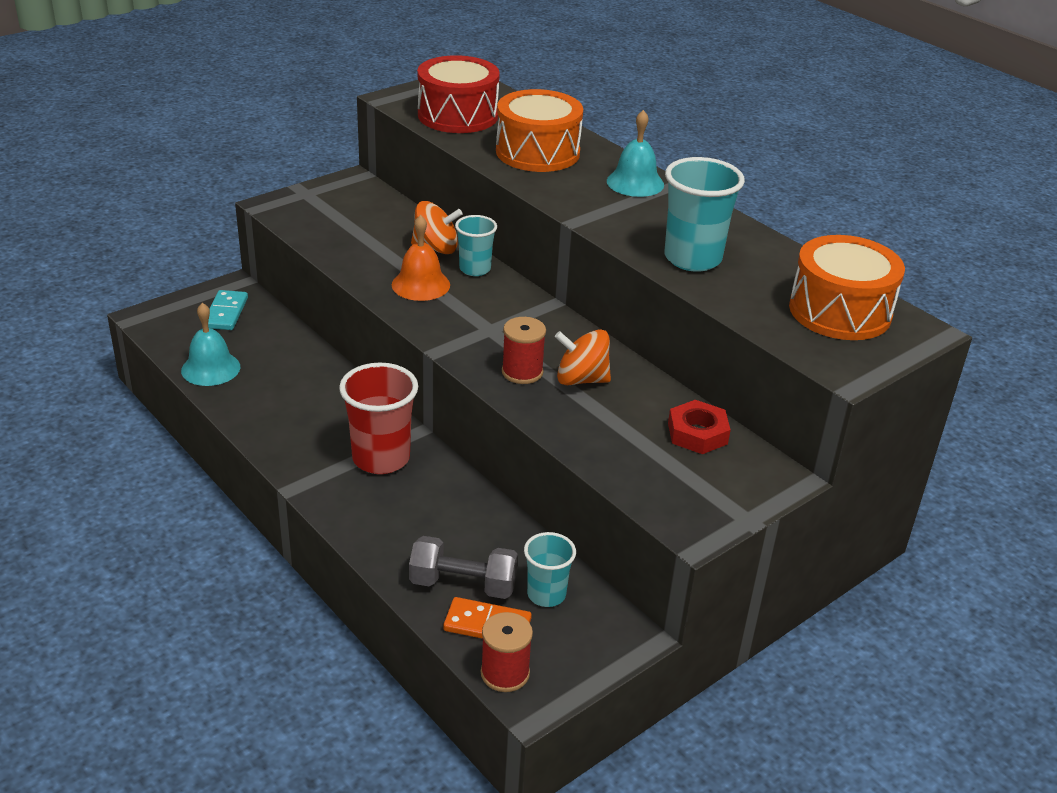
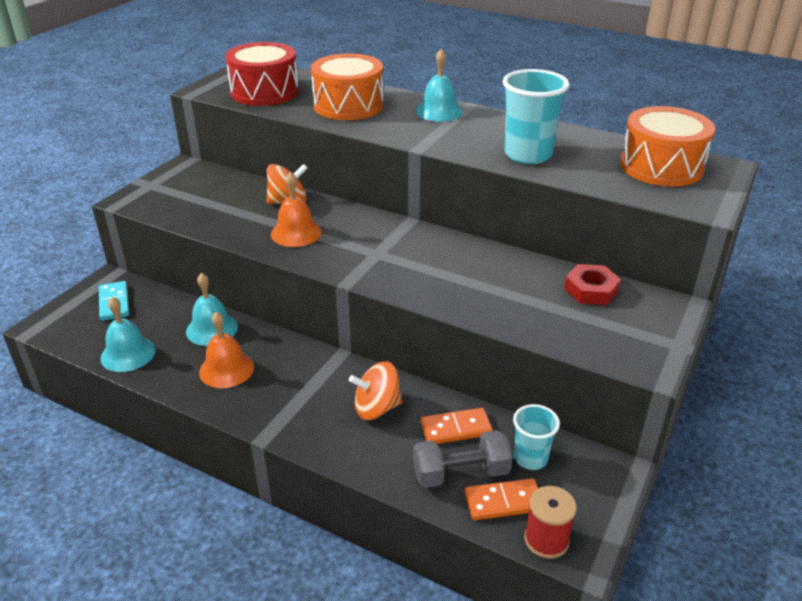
camera: 20 degrees left, 0 degrees up
(296, 412) = (226, 369): none -> orange bell
(305, 367) = (212, 329): none -> turquoise bell
(381, 458) = (323, 387): red cup -> none
(475, 269) = (330, 210): turquoise cup -> none
(488, 541) = (456, 429): none -> orange domino
(522, 372) = (426, 280): red spool -> none
(581, 379) = (475, 273): orange spinning top -> orange spinning top (376, 408)

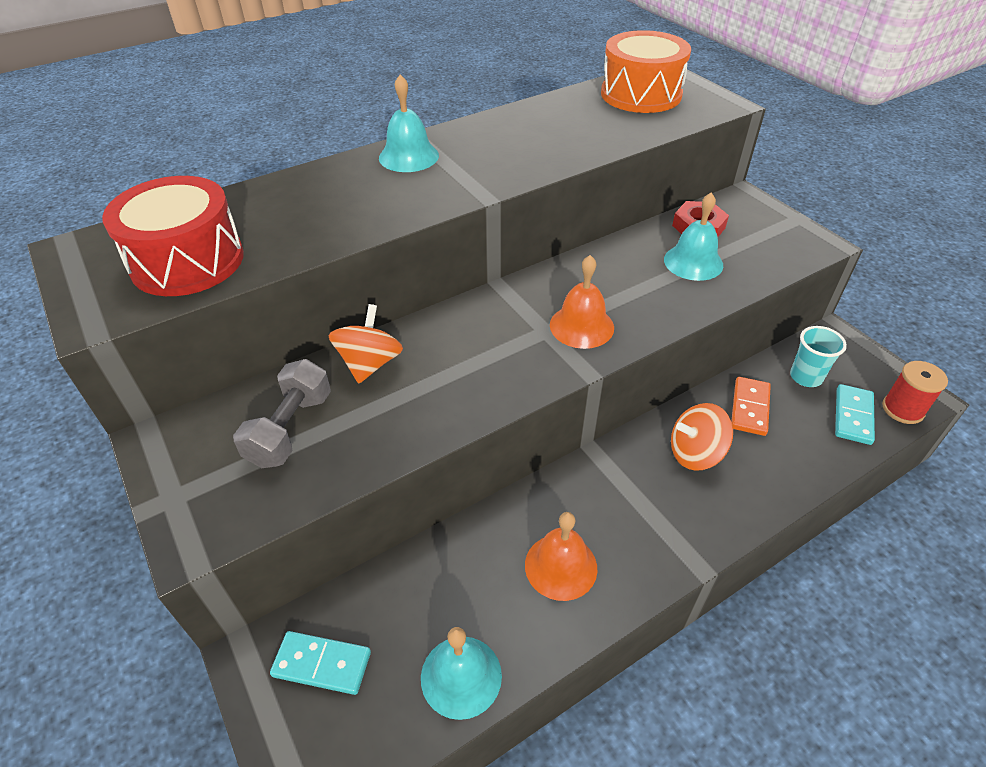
camera: 60 degrees left, 10 degrees up
(212, 329) = (469, 557): turquoise bell -> turquoise bell (693, 262)
(296, 233) = (451, 380): orange bell -> orange bell (581, 326)
(348, 105) = (319, 208): orange drum -> none
(376, 408) = (695, 453): orange spinning top -> orange spinning top turned 60 degrees clockwise
(461, 473) = (810, 429): grey dumbbell -> grey dumbbell (290, 429)
(503, 502) = (853, 416): orange domino -> turquoise domino
(528, 155) = (561, 143): turquoise cup -> none

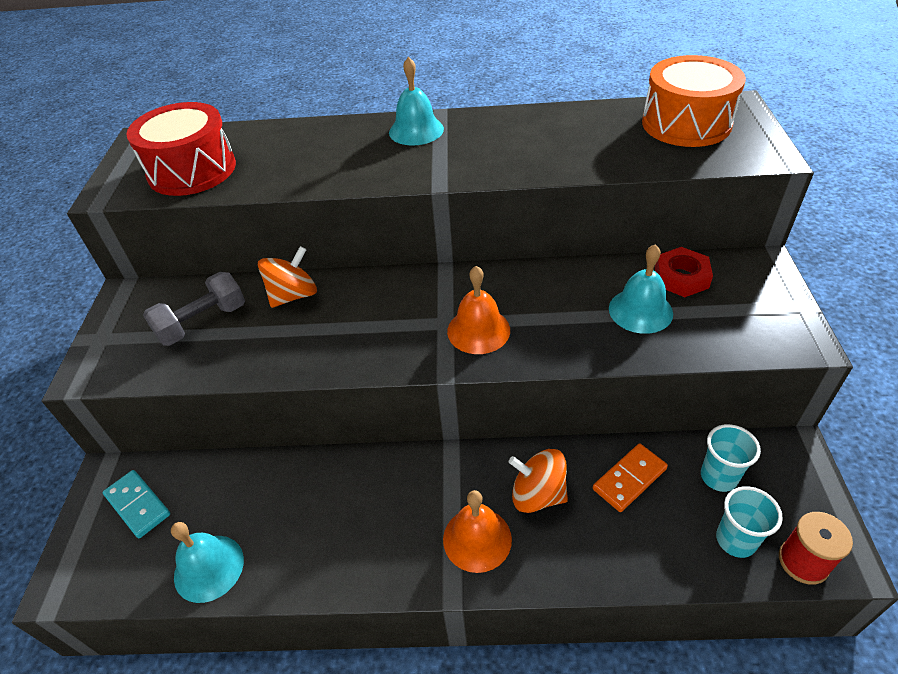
camera: 35 degrees right, 0 degrees up
(561, 566) = (343, 528): orange bell -> orange bell (477, 539)
(853, 416) = (735, 540): turquoise domino -> turquoise cup

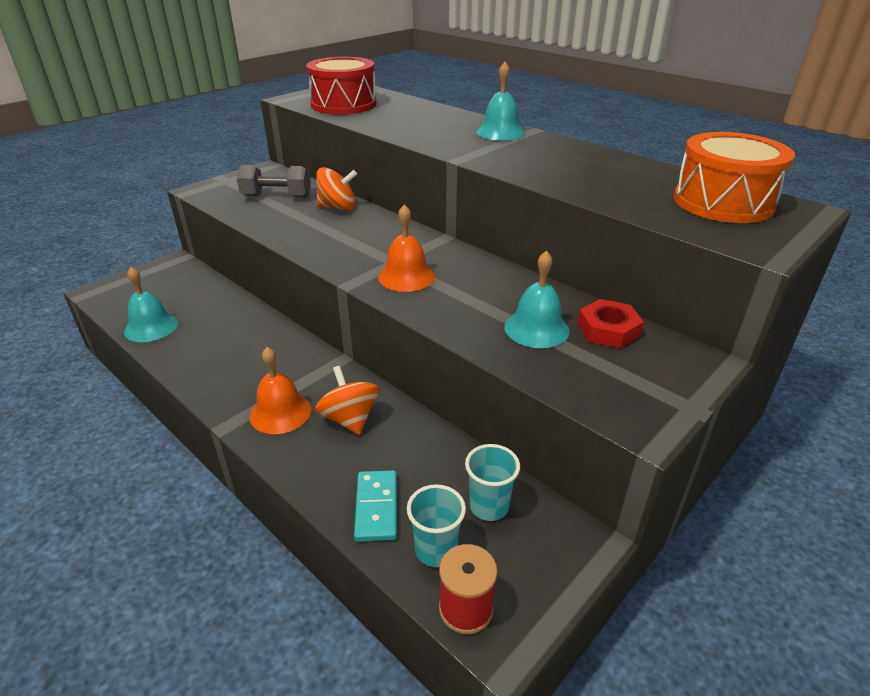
camera: 40 degrees right, 10 degrees down
(137, 505) = (167, 282): turquoise domino -> turquoise domino (376, 507)
(629, 479) = (421, 457): orange domino -> none

